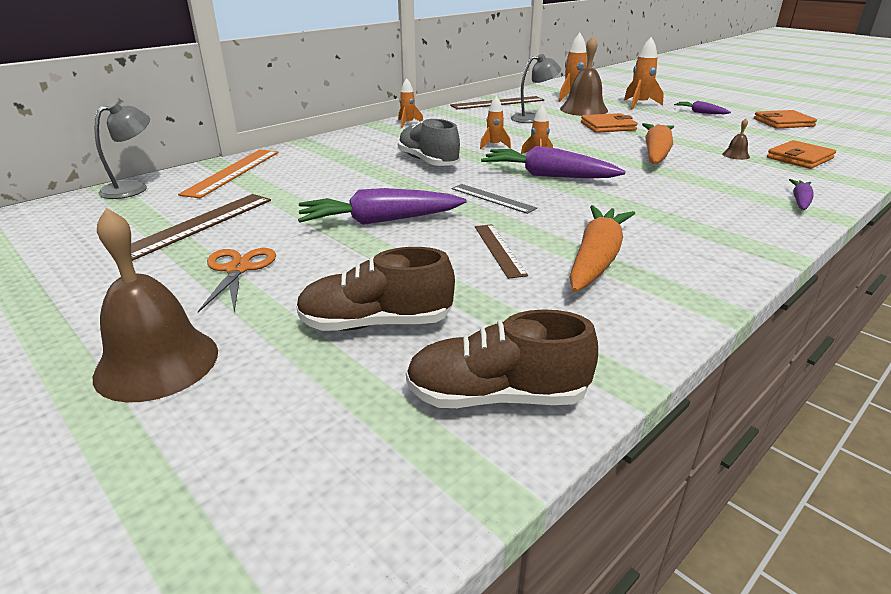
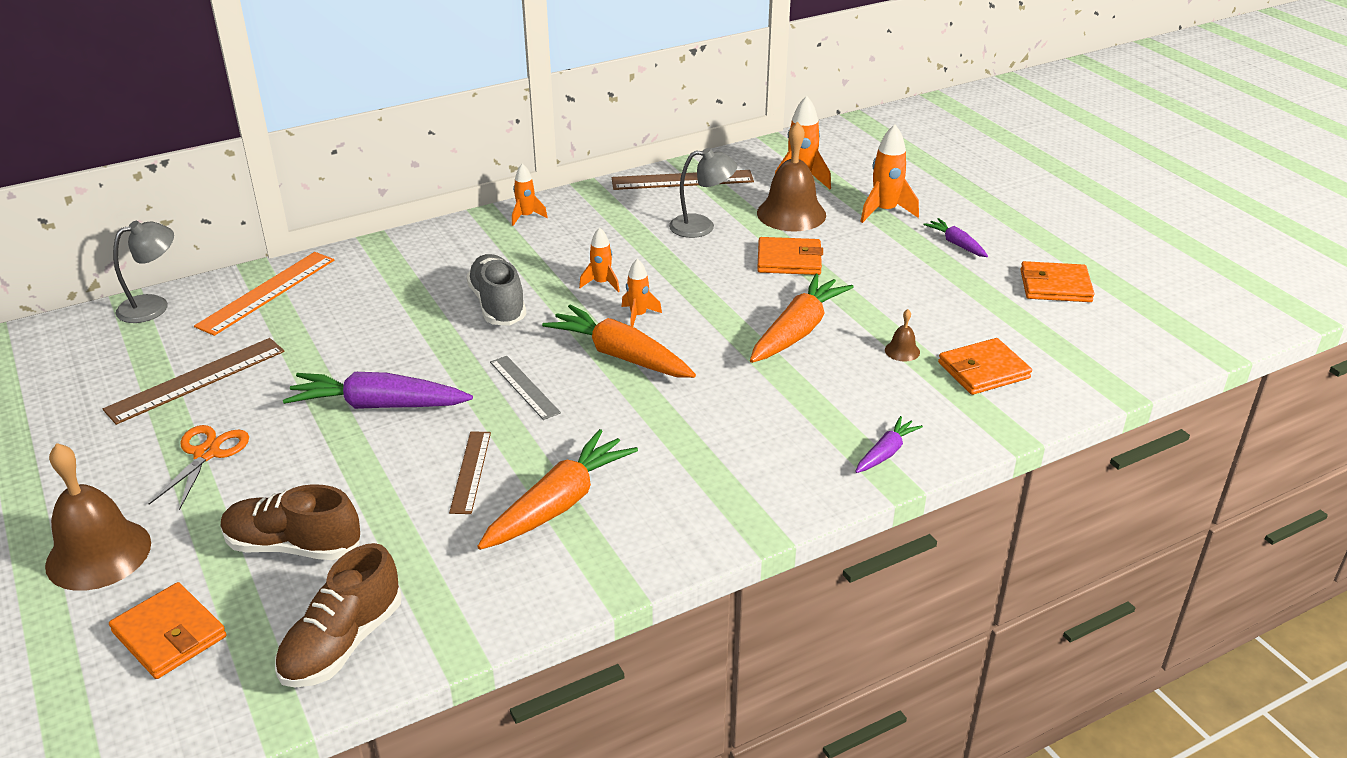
camera: 15 degrees right, 5 degrees up
(286, 425) = (169, 634): none -> orange wallet
(497, 396) = (342, 643): brown shoe -> brown shoe turned 75 degrees counterclockwise
(547, 176) = (620, 356): purple carrot -> orange carrot

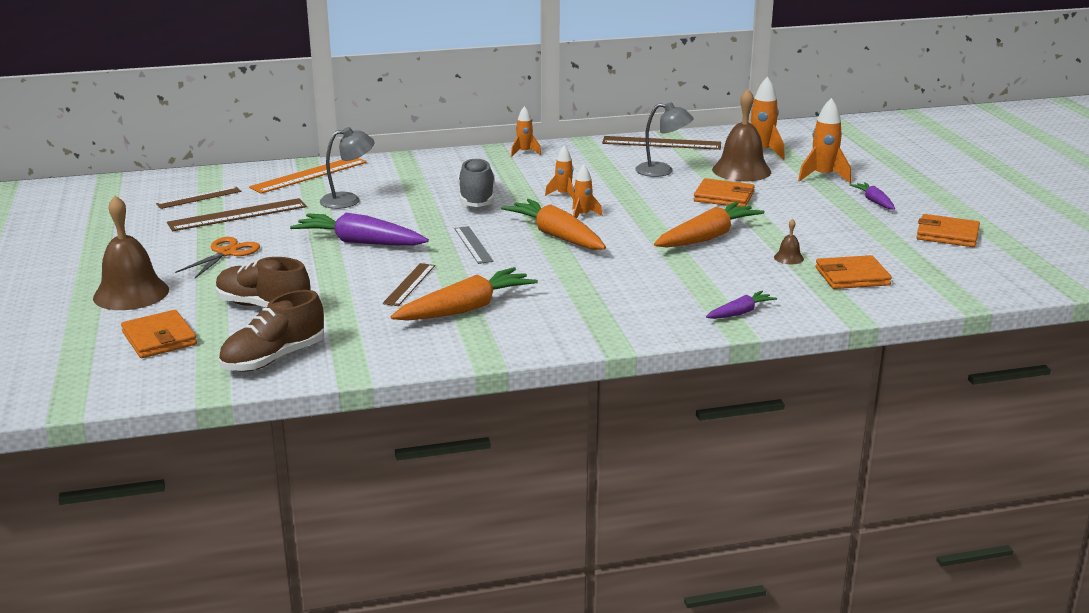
camera: 15 degrees right, 10 degrees down
(131, 355) = (199, 198): none -> brown ruler
(153, 306) = (226, 174): grey lamp -> grey lamp (348, 200)

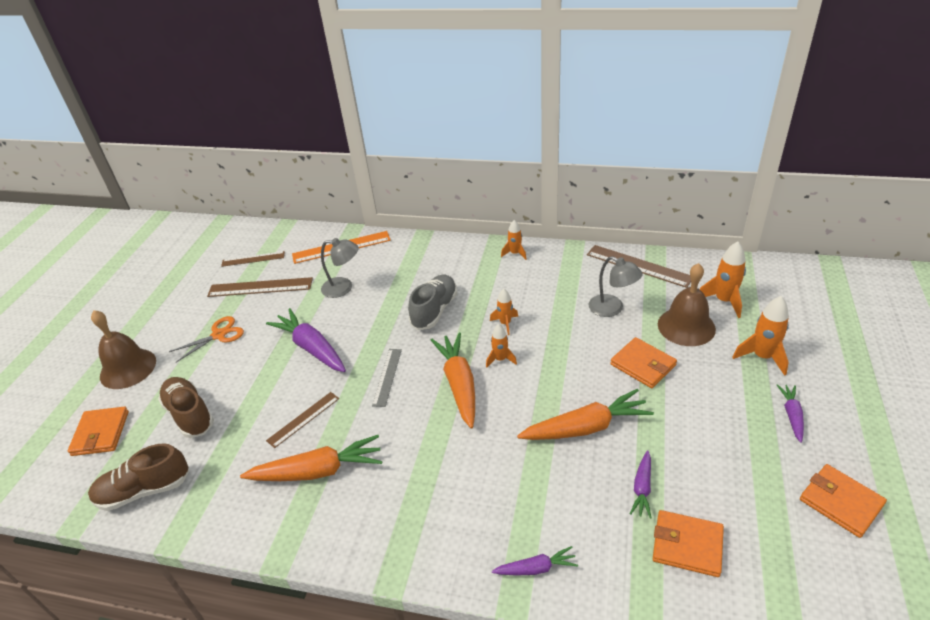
camera: 30 degrees right, 15 degrees up
(788, 258) = (642, 488): brown bell -> purple carrot

